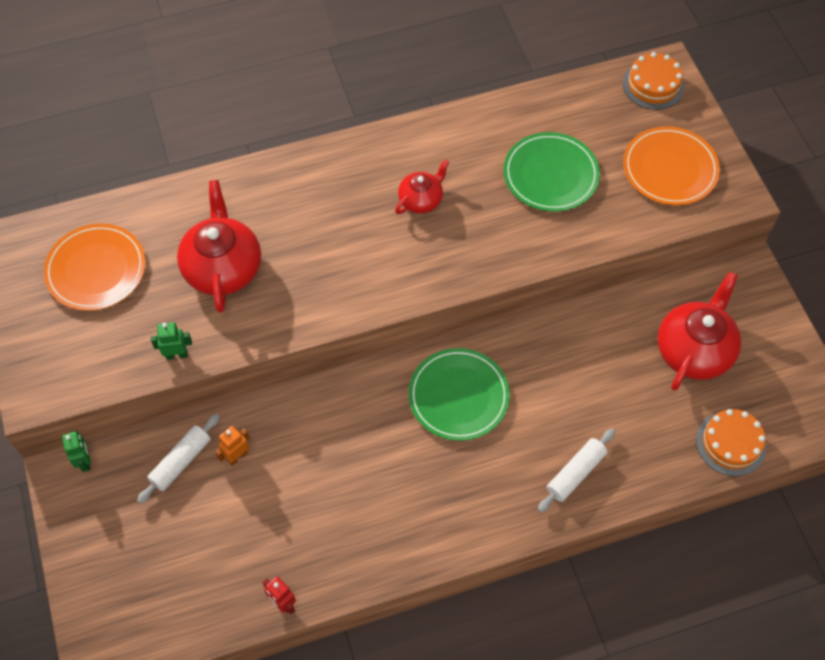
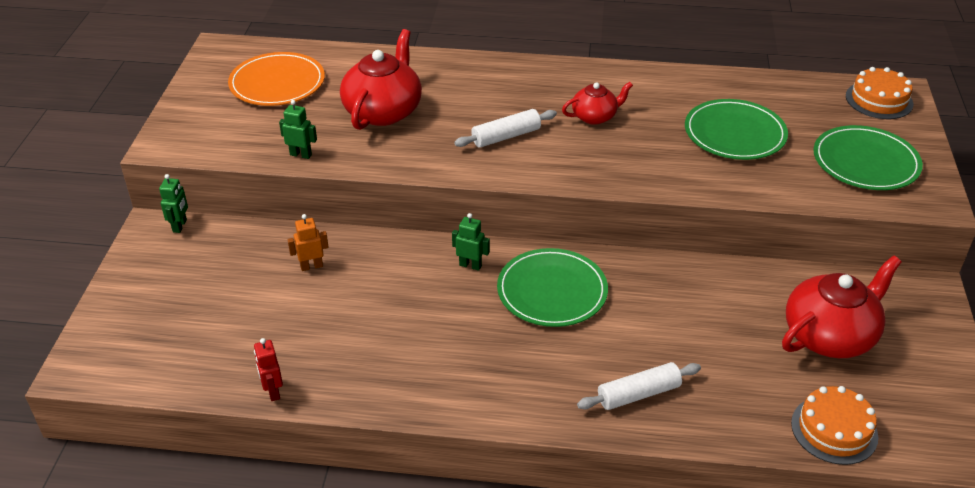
camera: 25 degrees right, 20 degrees down
(181, 462) = (259, 253): white rolling pin -> white rolling pin (506, 136)
(376, 396) = (470, 265): none -> green robot
(670, 168) = (865, 162): orange plate -> green plate

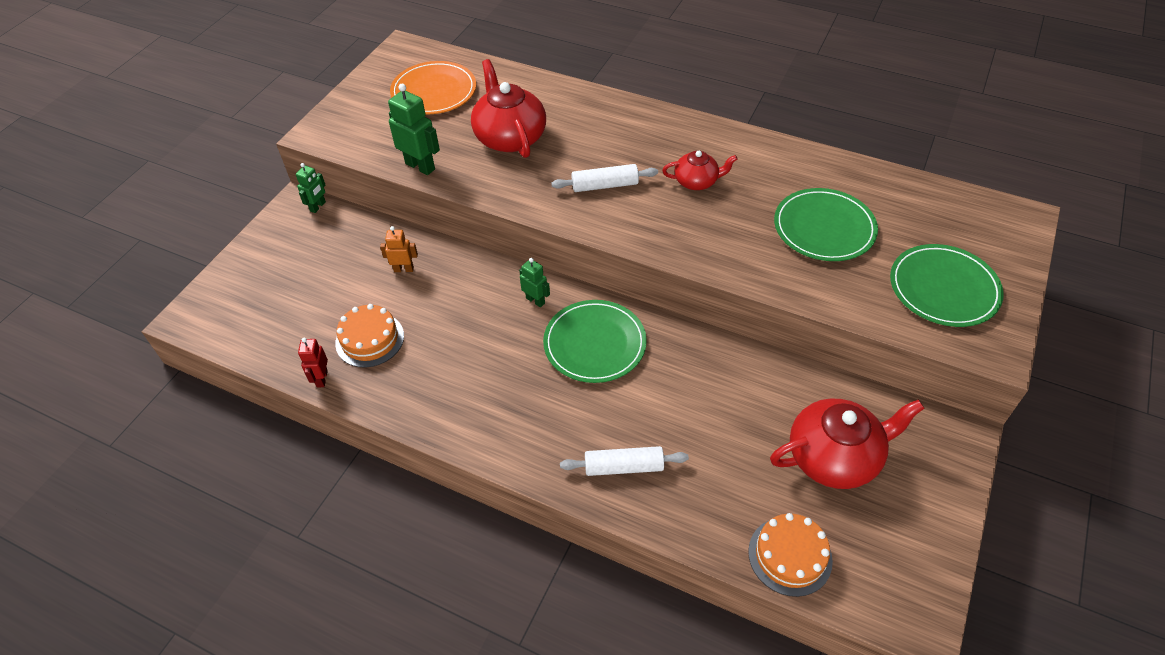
camera: 20 degrees right, 10 degrees up
(301, 155) = (420, 166): green robot -> green robot, size x1.65
(383, 111) = (509, 137): red teapot -> red teapot turned 60 degrees counterclockwise
(879, 100) = (994, 221): orange cake -> orange cake (370, 339)

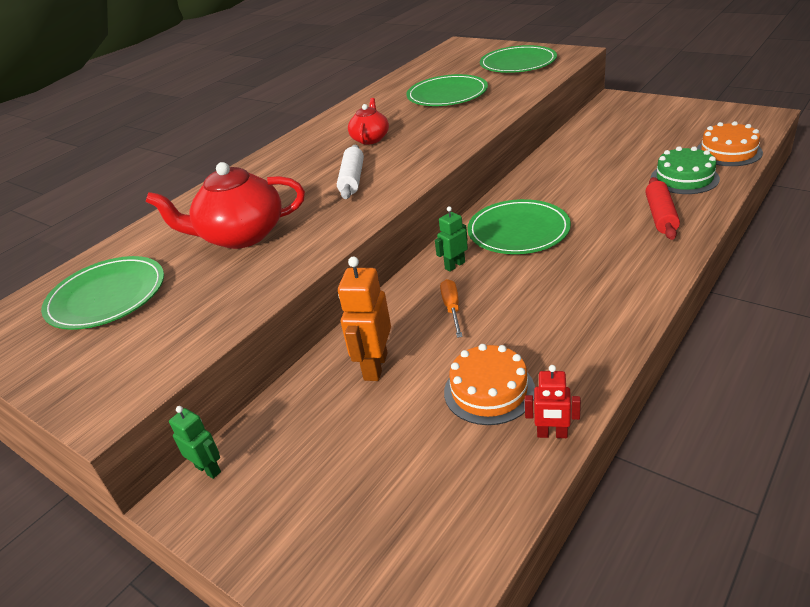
camera: 75 degrees left, 15 degrees down
(404, 269) = (375, 366): orange robot -> orange robot, size x1.65
(420, 166) = (250, 298): green robot -> none
(434, 91) = (107, 296): orange plate -> green plate
(471, 306) = (452, 308): none -> orange screwdriver
(624, 466) = (660, 216): white rolling pin -> red rolling pin
(713, 498) = (684, 178): none -> green cake
(834, 457) = (637, 135): red teapot -> none

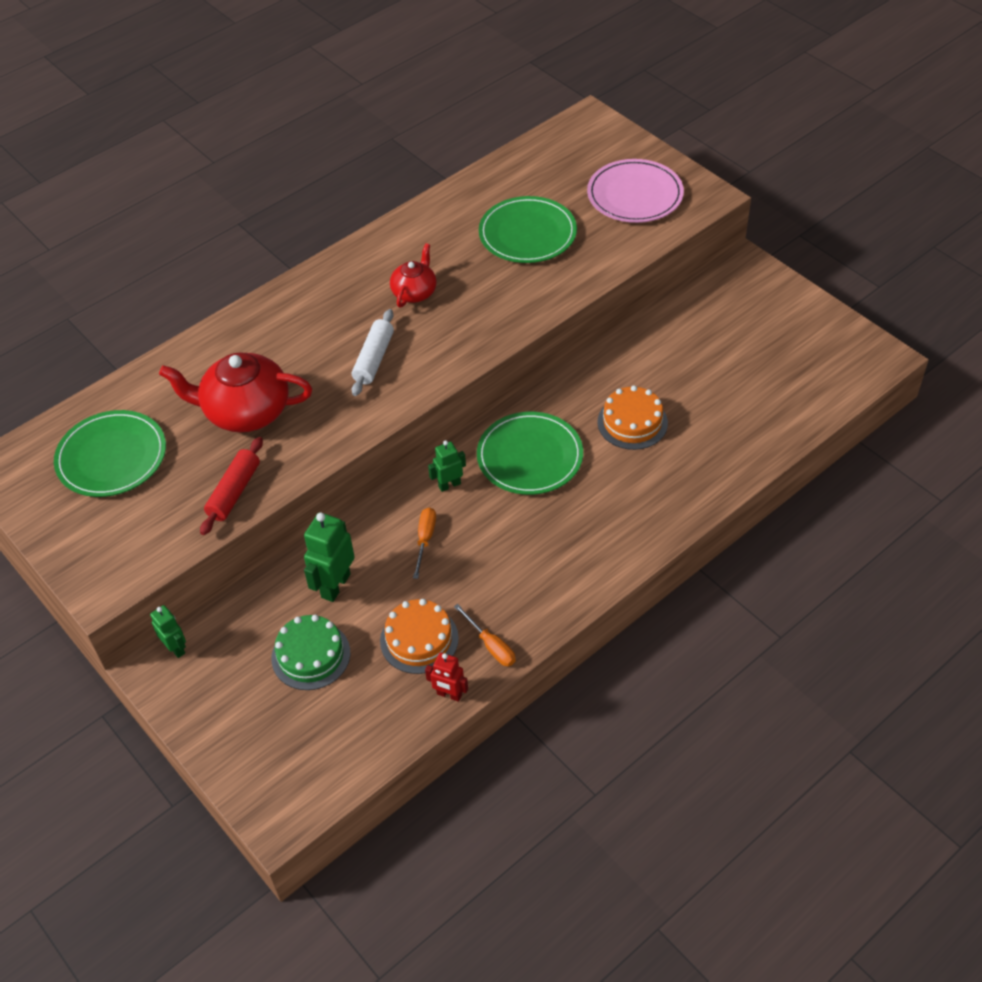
camera: 10 degrees right, 15 degrees up
(375, 366) = (335, 585): orange robot -> green robot
(518, 63) = (635, 195): green plate -> pink plate
(571, 377) = (491, 645): none -> orange screwdriver
(660, 216) = (674, 480): red rolling pin -> red rolling pin (234, 492)
(684, 178) = (732, 432): green cake -> green cake (311, 655)
(728, 152) = (802, 406): orange cake -> orange cake (632, 422)

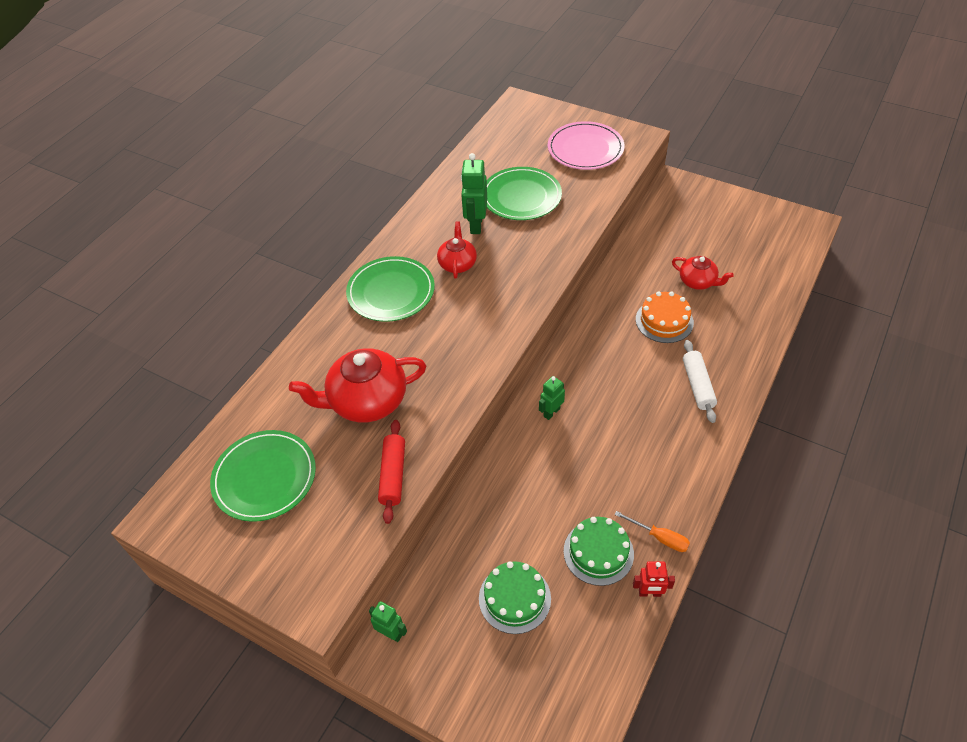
camera: 20 degrees left, 0 degrees up
(335, 585) = (503, 528): green robot -> green robot (475, 225)
(374, 359) = (453, 326): white rolling pin -> white rolling pin (697, 385)
(419, 639) = (598, 552): orange cake -> green cake
(425, 539) = (556, 464): orange screwdriver -> none
(530, 456) = (602, 370): green plate -> green plate (391, 292)
(699, 389) = (698, 282): none -> red teapot

